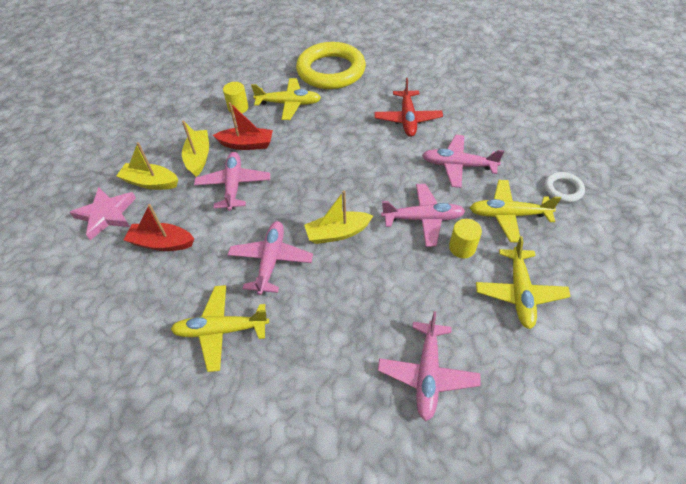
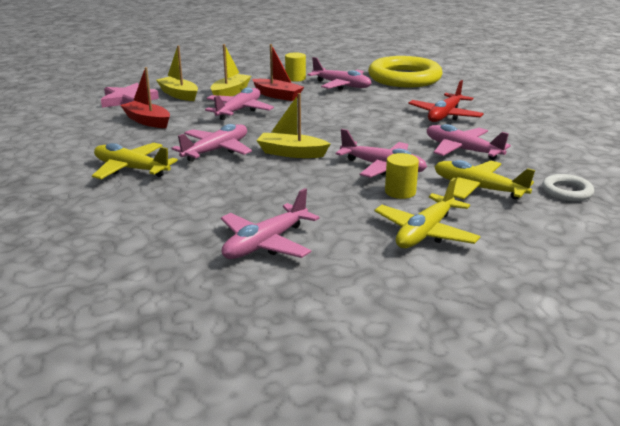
camera: 30 degrees right, 25 degrees down
(289, 104) = (341, 85): yellow plane -> pink plane

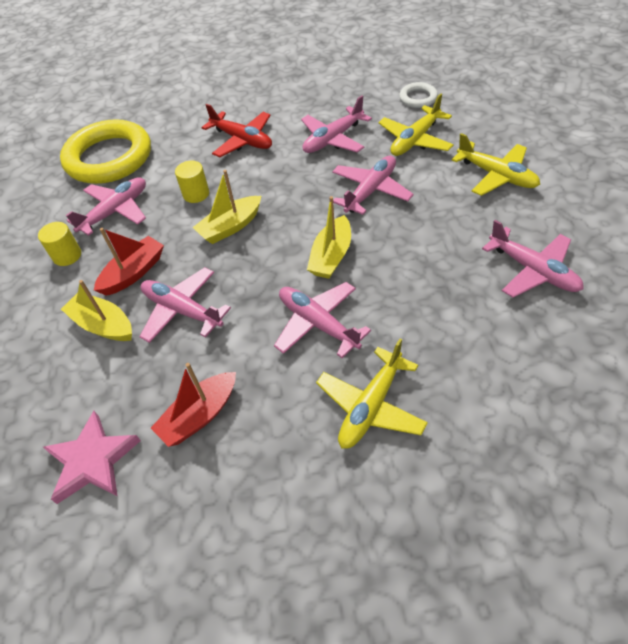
camera: 80 degrees left, 25 degrees up
(179, 95) = (90, 390): yellow boat -> yellow boat (230, 227)
(400, 192) = (424, 184): yellow cylinder -> yellow cylinder (196, 194)

